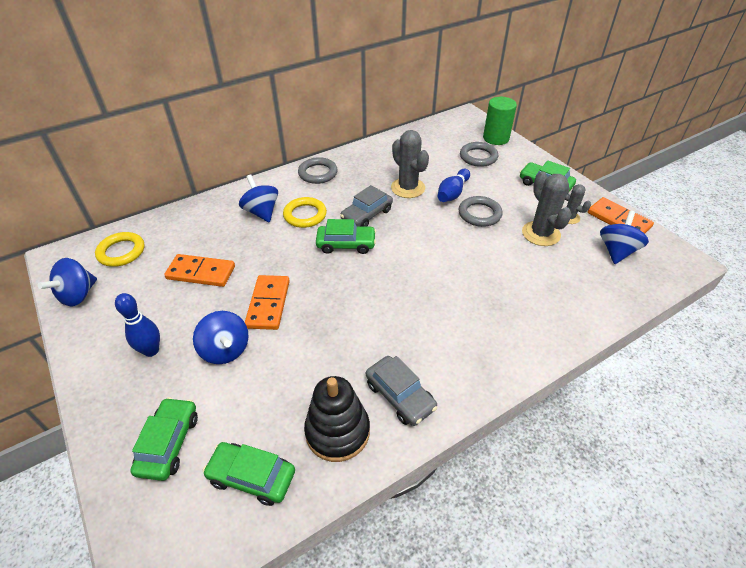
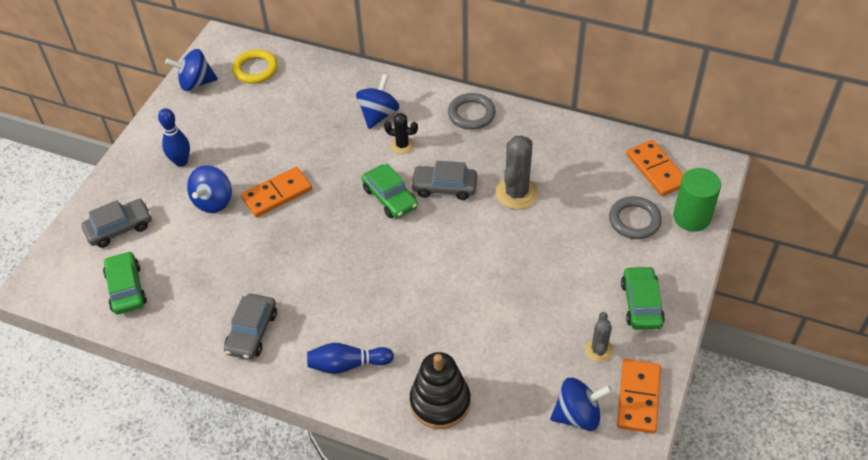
camera: 55 degrees right, 5 degrees up
(168, 443) = (119, 228): green car -> grey car
(201, 272) = (275, 131): orange domino -> orange domino (656, 170)
(305, 215) = (402, 145): yellow ring -> black cactus
(337, 431) = (193, 313): black stacking toy -> black stacking toy (440, 402)
(452, 193) = (543, 232): blue bowling pin -> blue bowling pin (347, 364)
(479, 214) = (529, 271): grey ring -> none
(541, 234) = (545, 337): grey cactus -> none

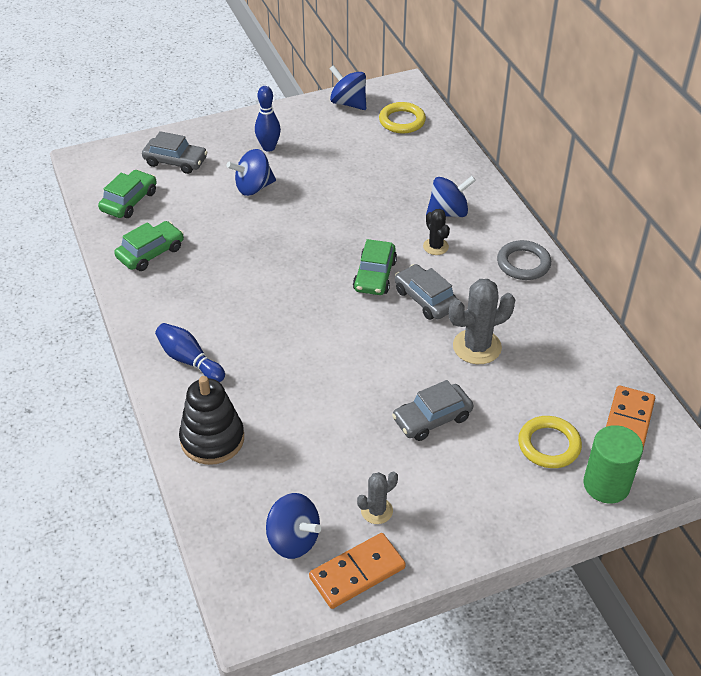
camera: 45 degrees right, 5 degrees down
(252, 332) = (162, 288): grey car -> grey car (432, 418)
(277, 194) = (300, 214): orange domino -> none
(634, 220) = (549, 445): grey ring -> yellow ring
(641, 304) = (461, 509): green car -> green car (150, 253)

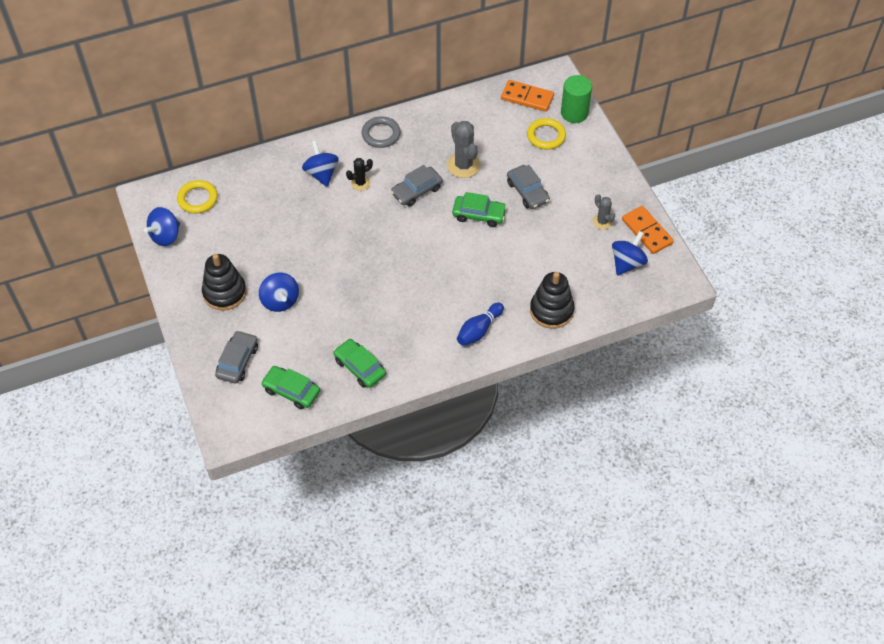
camera: 90 degrees left, 10 degrees up
(268, 147) = (224, 293): blue bowling pin -> black stacking toy
(375, 275) = (391, 220): green car -> green car (479, 215)

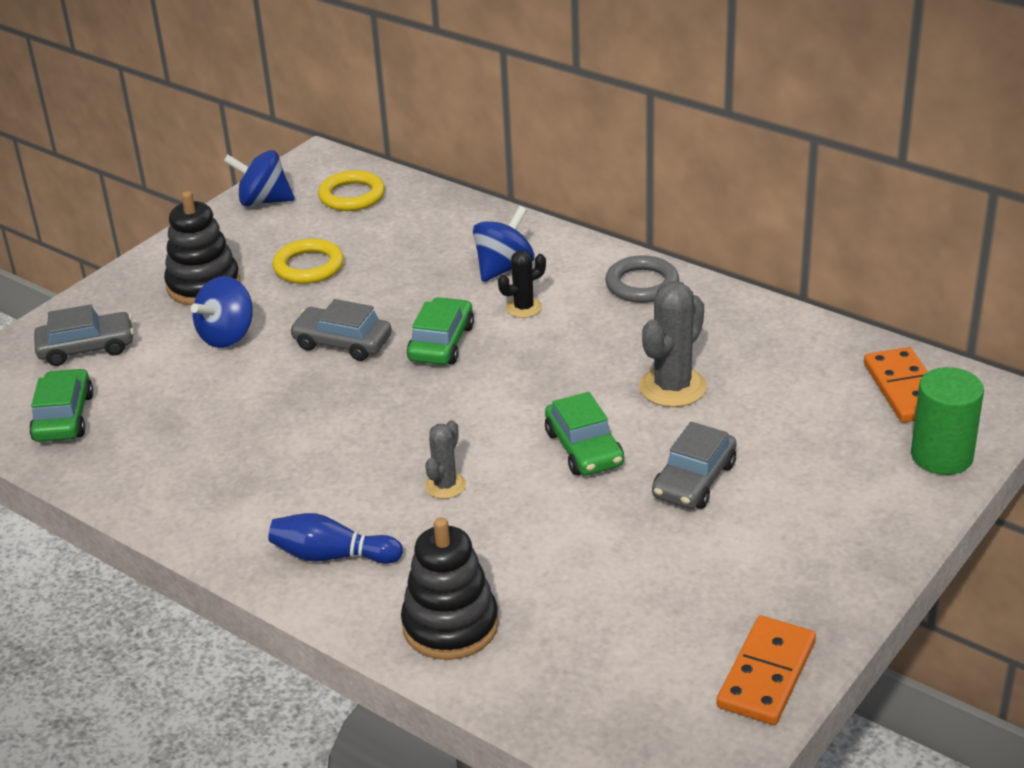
camera: 60 degrees right, 20 degrees down
(360, 183) = (523, 308): black cactus -> black cactus turned 60 degrees counterclockwise
(360, 367) = (155, 462): green car -> green car (441, 343)
(417, 191) = (566, 365): grey car -> grey car (342, 343)
(546, 136) = (846, 447): yellow ring -> yellow ring (309, 266)
(602, 222) = (725, 601): grey cactus -> grey cactus (445, 485)
(627, 263) = (658, 680): blue spinning top -> none

